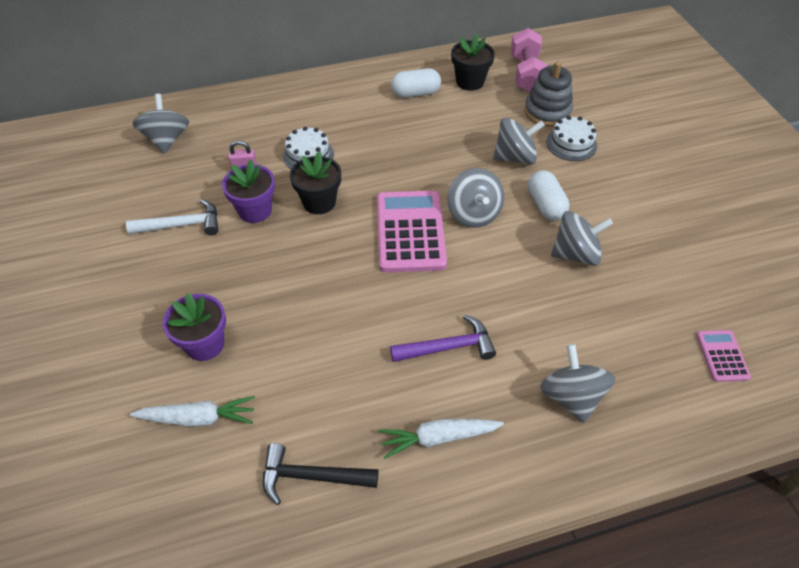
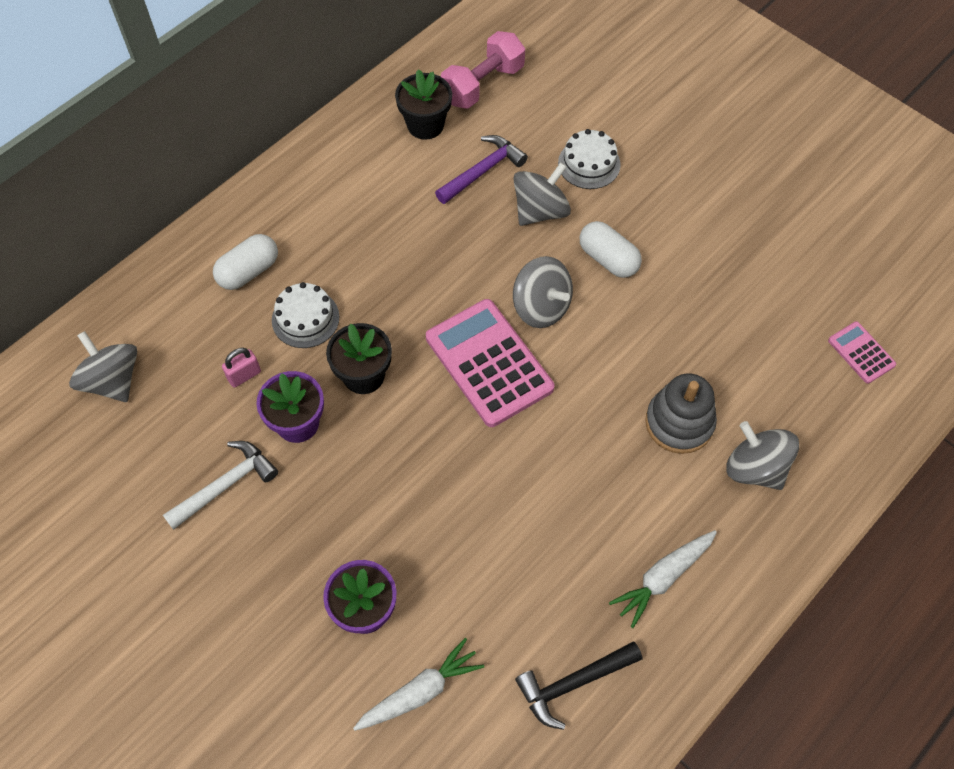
camera: 30 degrees left, 10 degrees up
(415, 93) = (372, 171): white capsule -> white capsule (249, 271)
(448, 347) = (613, 478): purple hammer -> purple hammer (482, 171)
(526, 74) = (483, 84): pink dumbbell -> pink dumbbell turned 75 degrees clockwise
(547, 112) = (538, 130): grey stacking toy -> grey stacking toy (679, 423)
(575, 254) = (671, 305): grey spinning top -> none

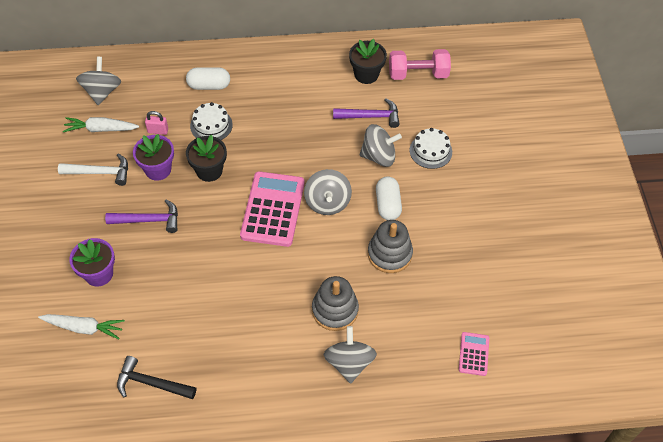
camera: 40 degrees right, 5 degrees down
(355, 494) = (149, 220): none -> purple hammer
(663, 578) = (245, 374): white carrot -> white carrot (101, 129)
(668, 313) = (389, 254): none -> grey stacking toy

